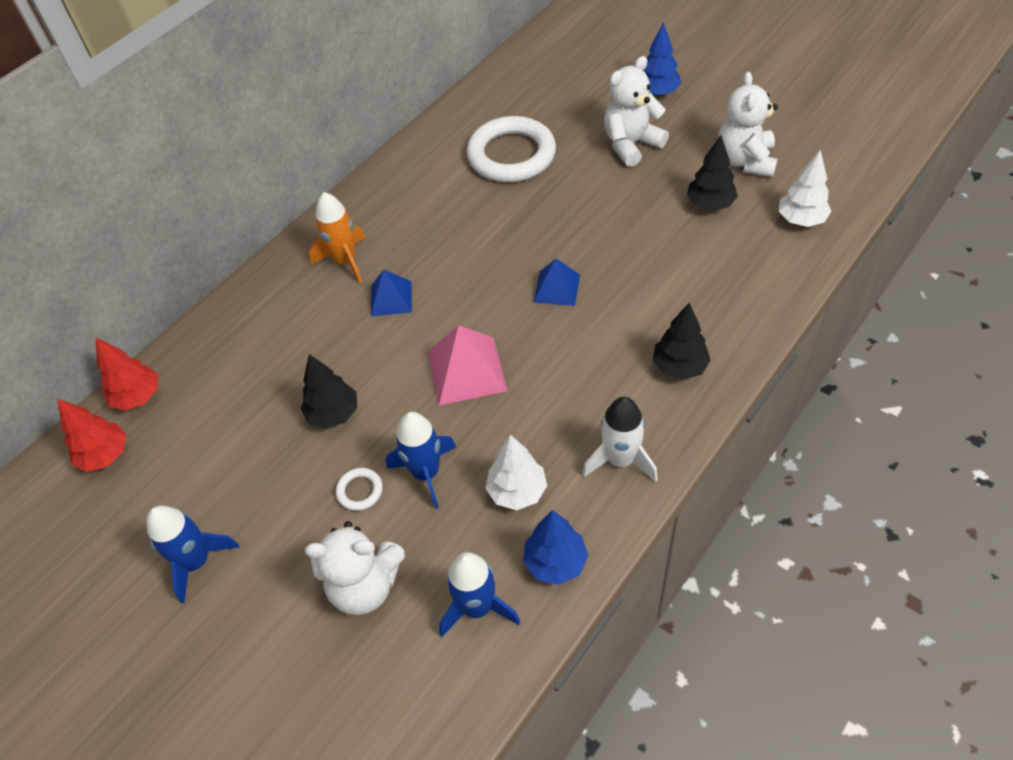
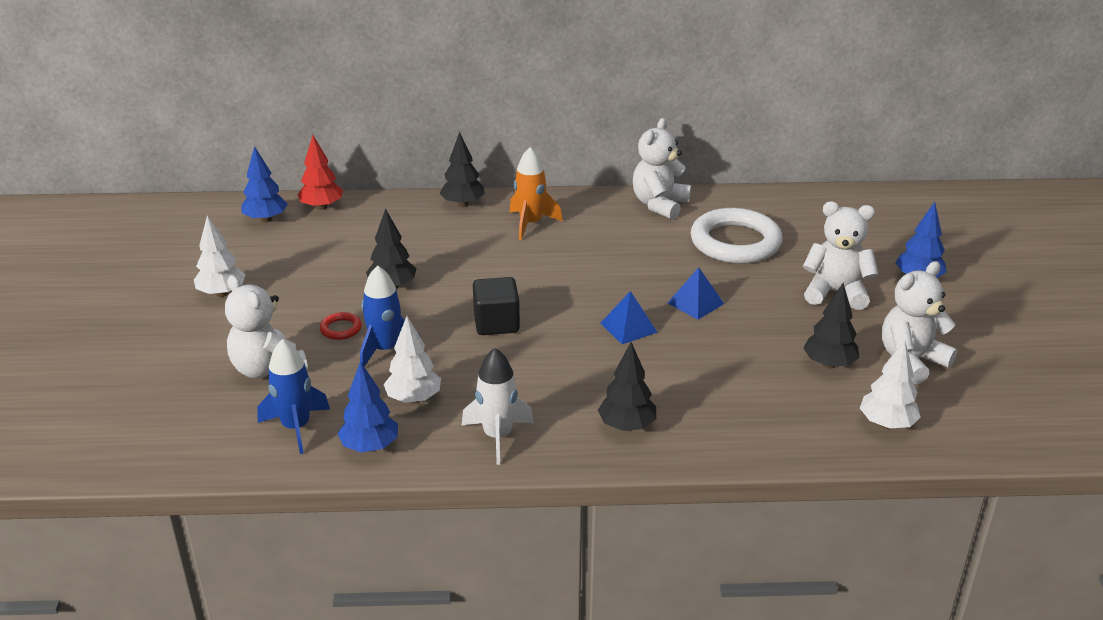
camera: 45 degrees right, 20 degrees down
(105, 455) = (266, 219): red tree -> blue tree
(197, 561) = (222, 293): blue rocket -> white tree
(260, 288) = (463, 204): none -> black tree
(360, 491) = (341, 329): white ring -> red ring
(391, 298) = (521, 259): blue pyramid -> blue pyramid (695, 303)
(411, 164) = (659, 205): none -> white teddy bear
(466, 370) = (496, 323): pink pyramid -> black cube

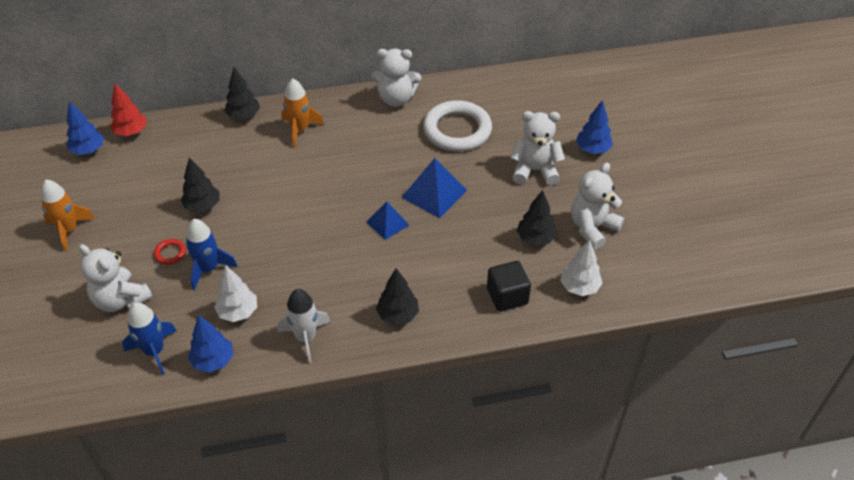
camera: 10 degrees left, 15 degrees up
(222, 293) = (69, 230): white tree -> orange rocket
(496, 323) = (288, 232): black cube -> black cube (507, 296)
(659, 205) = (396, 99): white teddy bear -> white teddy bear turned 105 degrees counterclockwise
(695, 303) = (434, 193): blue pyramid -> blue pyramid, size x1.57

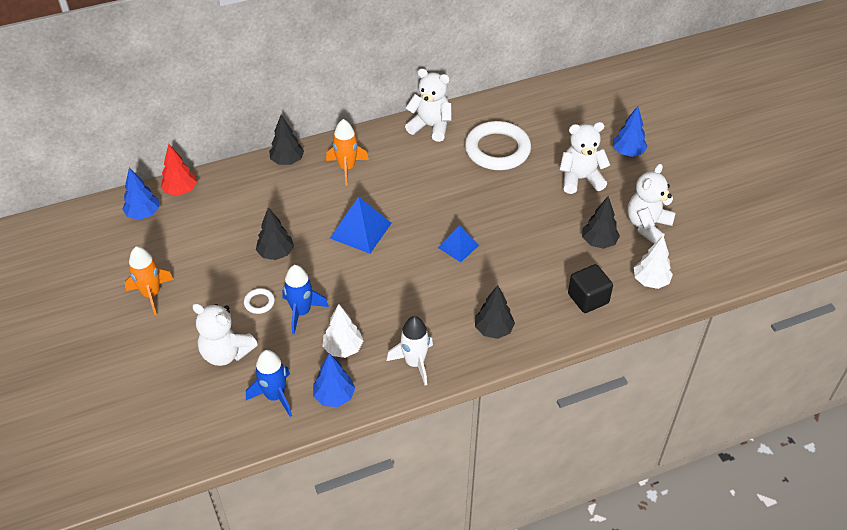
camera: 10 degrees left, 0 degrees up
(170, 253) = (259, 302): red ring -> white ring
(396, 99) = (430, 126): white teddy bear -> white teddy bear turned 150 degrees counterclockwise
(434, 193) = (493, 212): blue pyramid -> blue pyramid (361, 230)

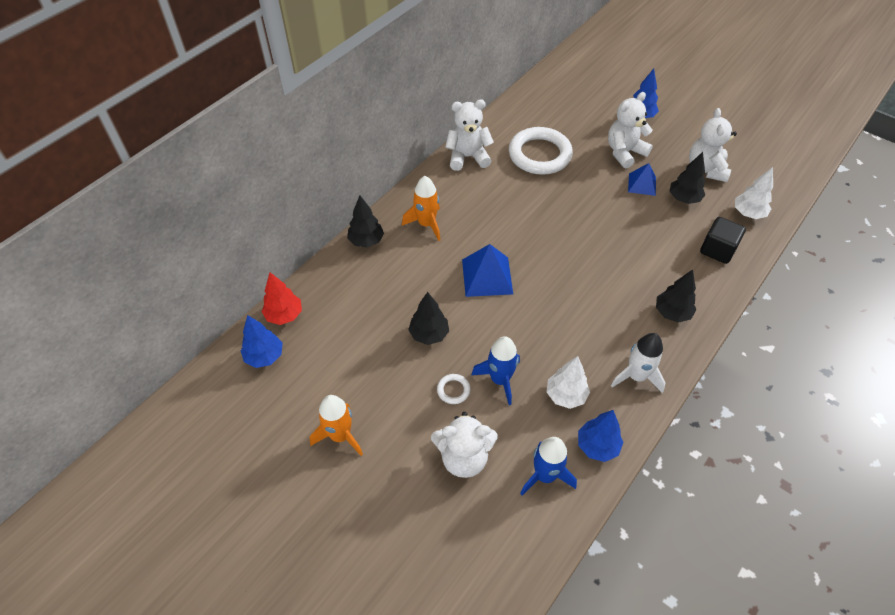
camera: 30 degrees left, 5 degrees up
(458, 246) = (581, 252): blue pyramid -> blue pyramid (642, 184)

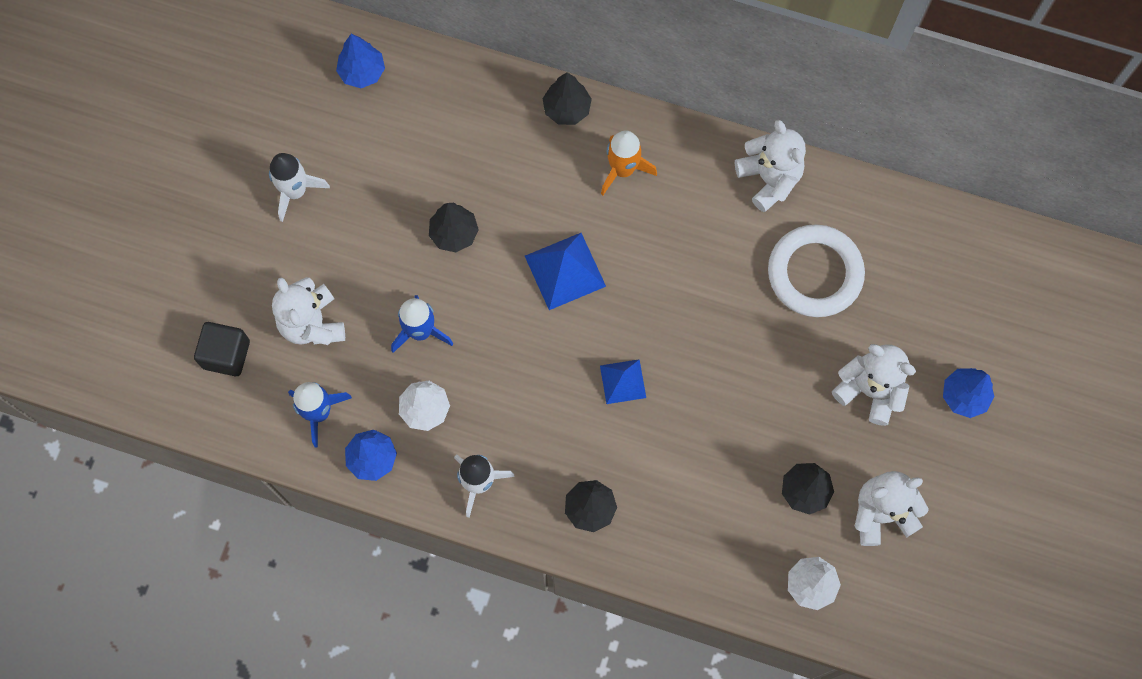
camera: 70 degrees right, 20 degrees up
(284, 315) = (423, 67): red tree -> none
(340, 436) = (295, 191): orange rocket -> white rocket
(453, 390) = (389, 286): white ring -> none
(642, 184) = (811, 428): blue pyramid -> blue pyramid (623, 381)
(717, 250) = (722, 551): black cube -> black cube (226, 354)

